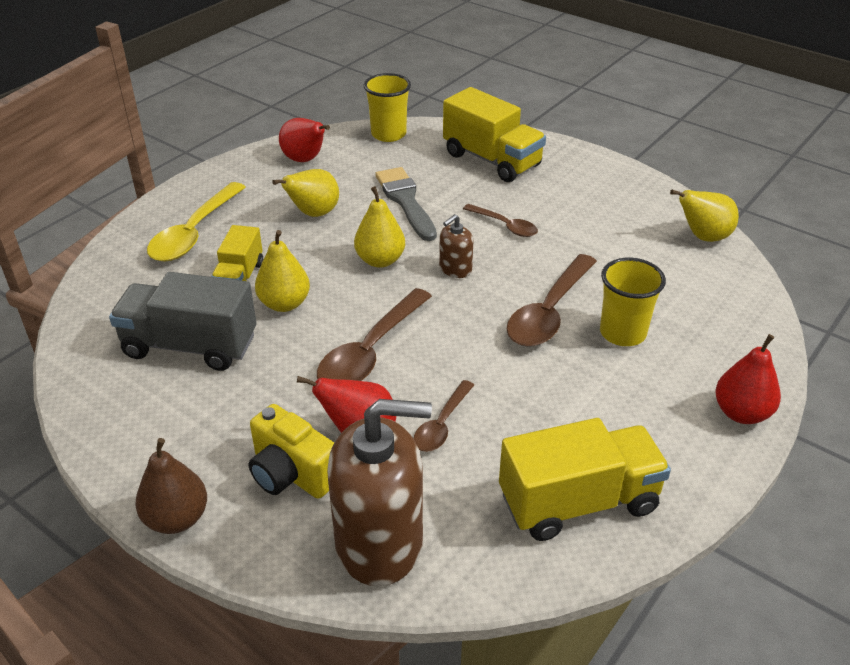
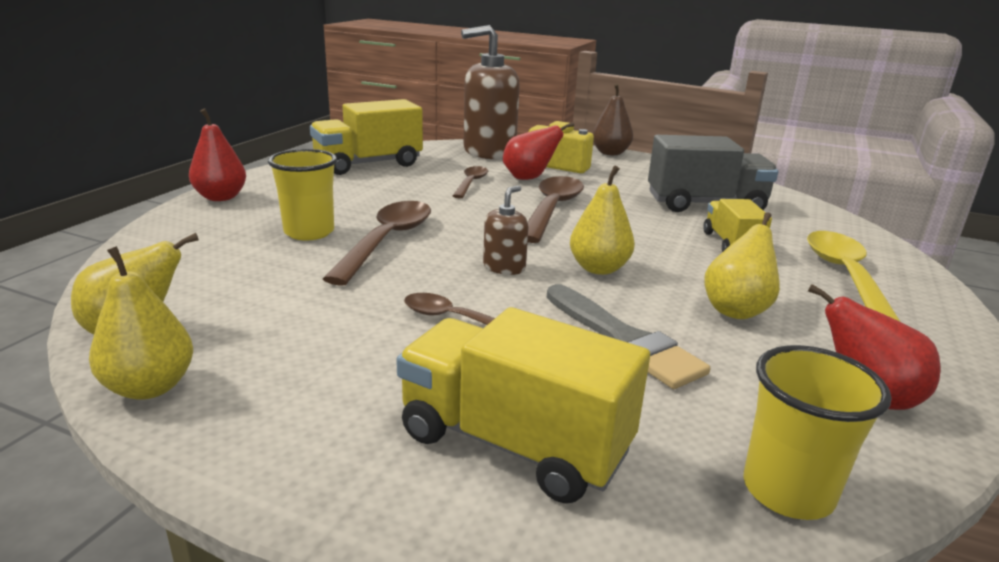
camera: 165 degrees right, 15 degrees down
(284, 304) = (661, 230): yellow pear -> yellow pear (150, 387)

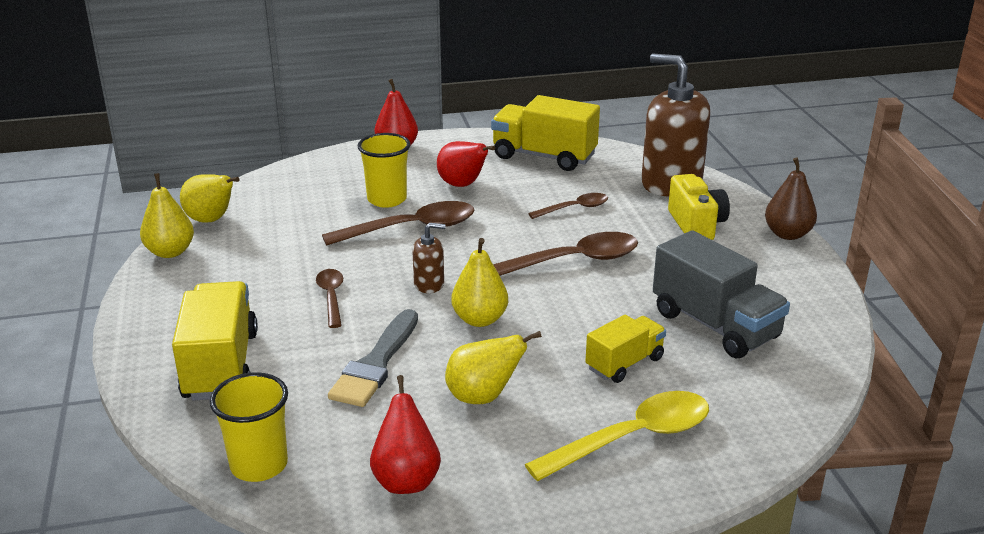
camera: 55 degrees right, 5 degrees up
(529, 178) = (632, 225): red pear -> red pear (462, 185)

